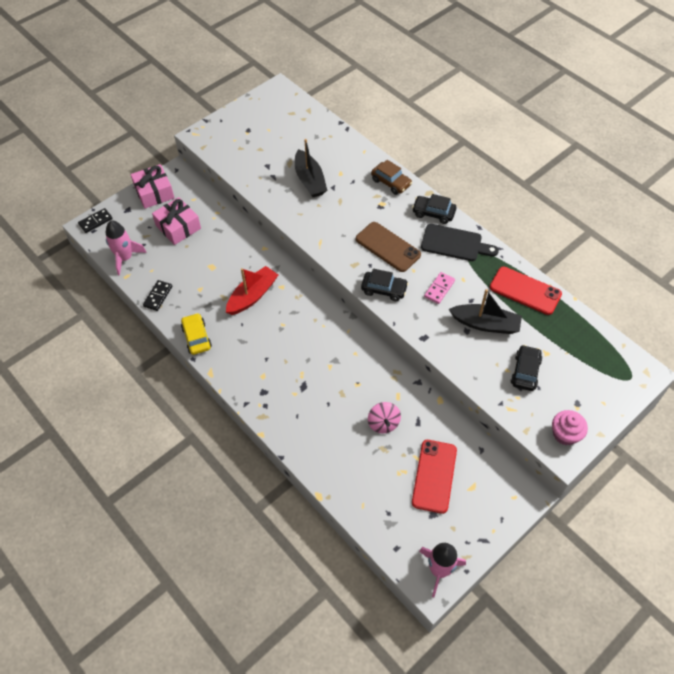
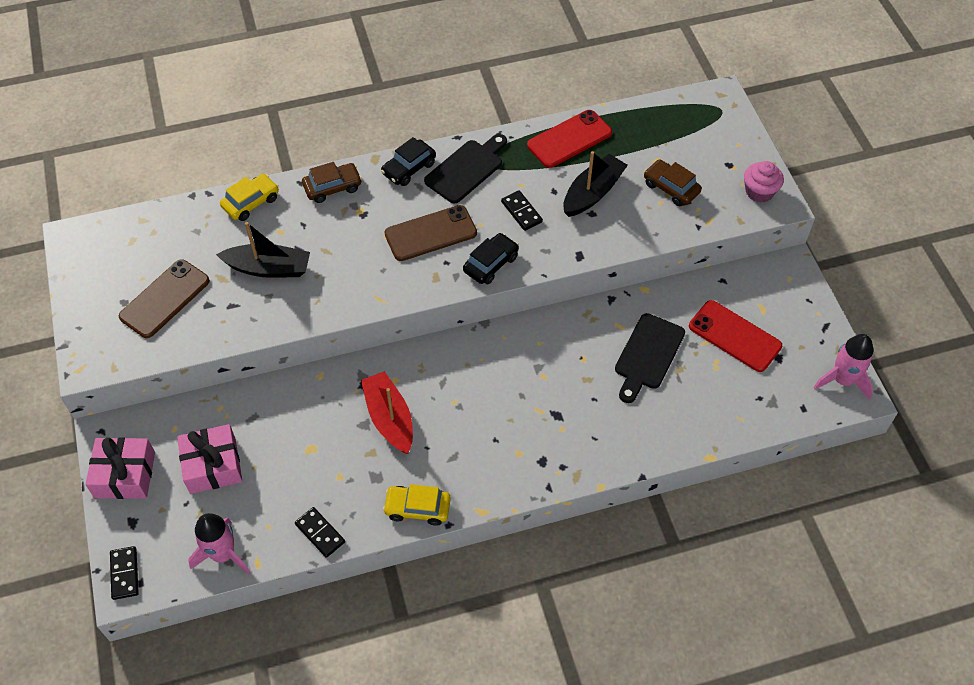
camera: 65 degrees left, 0 degrees up
(260, 145) = (165, 299): none -> brown phone
(353, 150) = (251, 202): none -> yellow car
(383, 423) = (647, 355): pink spinning top -> black cutting board
(439, 289) = (521, 212): pink domino -> black domino
(525, 372) = (671, 188): black car -> brown car

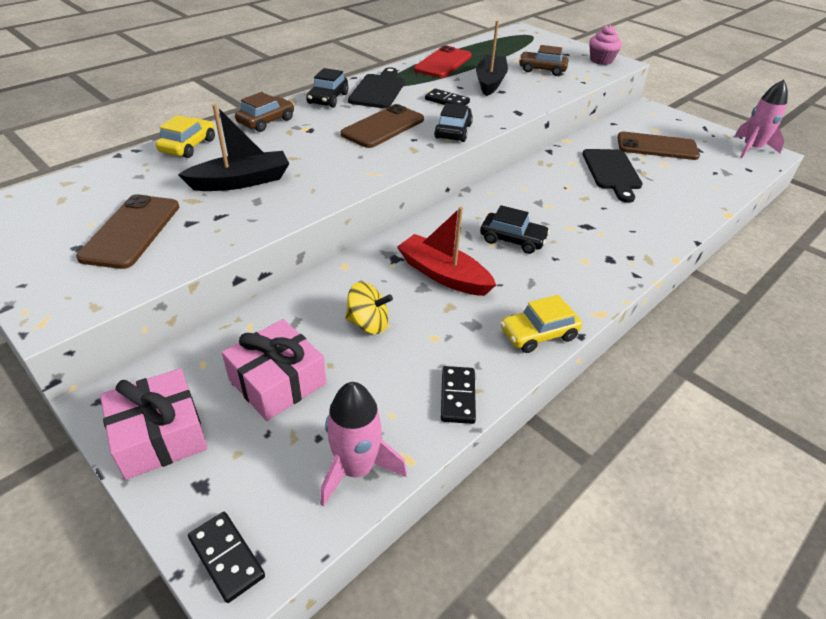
camera: 30 degrees left, 15 degrees down
(301, 442) = (368, 323): none -> yellow spinning top
(320, 533) = (458, 396): black domino -> black domino turned 75 degrees clockwise
(476, 404) = (512, 240): none -> black car
(734, 336) = (657, 147): red phone -> brown phone

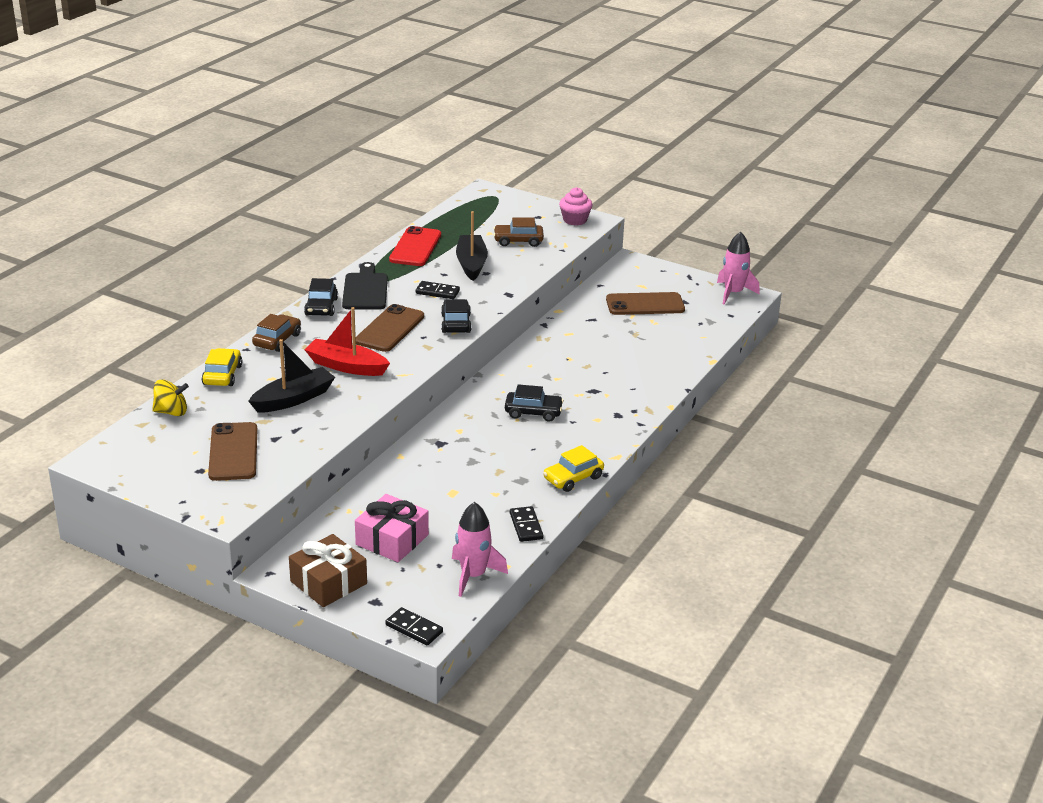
camera: 15 degrees left, 10 degrees down
(160, 435) = (328, 582): pink gift -> brown gift
(368, 323) = (440, 493): yellow spinning top -> yellow spinning top (171, 412)
(443, 275) = (485, 449): red boat -> red boat (346, 366)
(612, 172) = (606, 337): black cutting board -> none

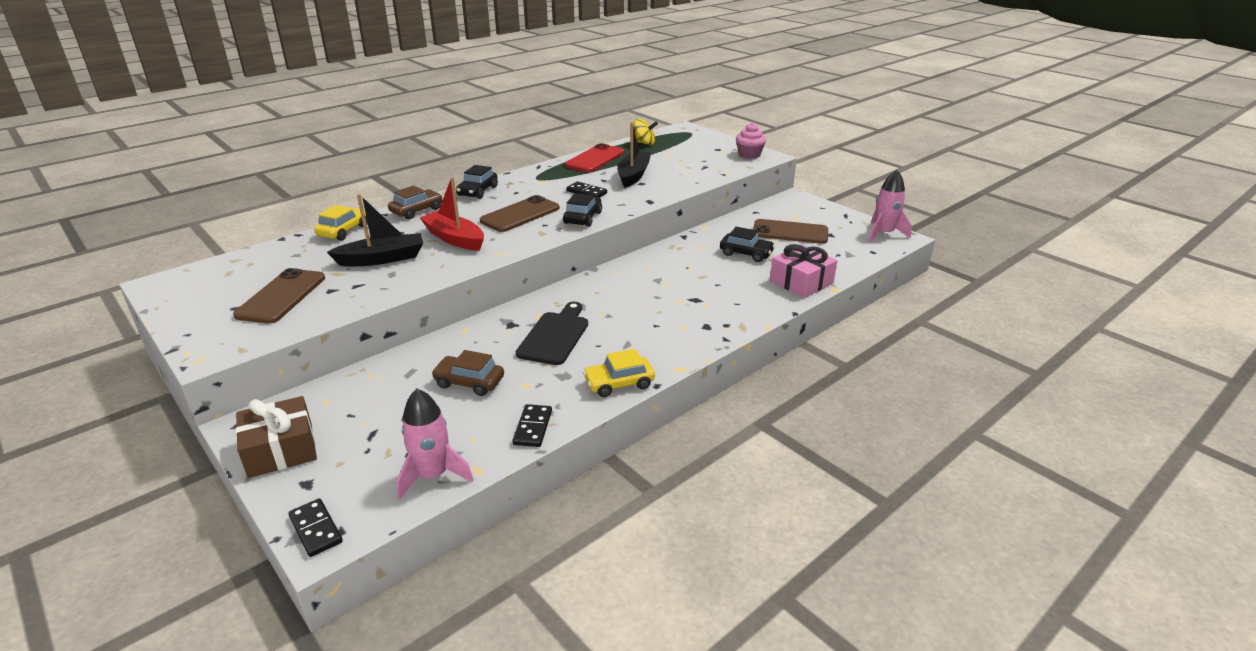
camera: 20 degrees right, 0 degrees up
(171, 412) = (269, 254): yellow spinning top -> yellow spinning top (644, 143)
(365, 290) = (526, 183): black cutting board -> black cutting board (555, 336)
(392, 540) = (384, 414): pink gift -> pink gift (801, 282)
(518, 241) = (688, 164): brown car -> brown car (469, 382)
(533, 412) = (622, 310): black car -> black car (746, 253)

